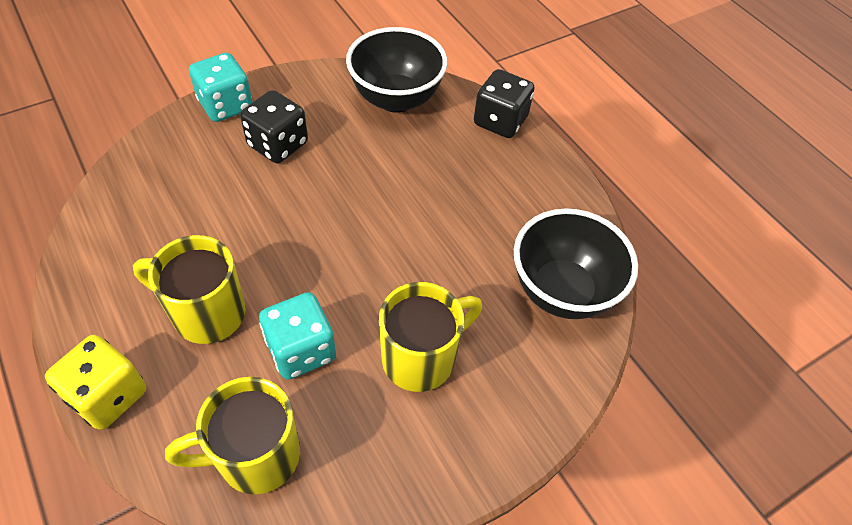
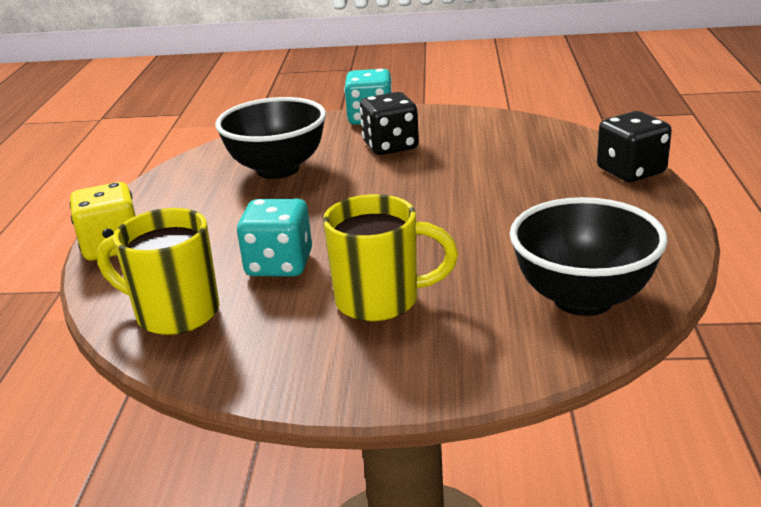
camera: 40 degrees right, 25 degrees down
(206, 313) = (229, 224): yellow mug -> none
(396, 99) = (531, 139): black bowl -> black bowl (278, 169)

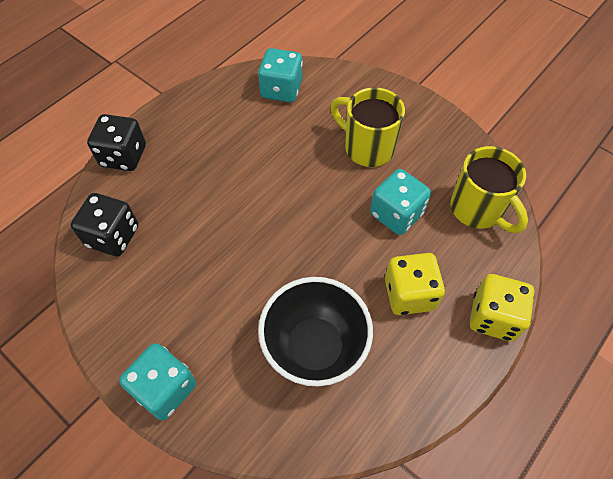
camera: 145 degrees left, 30 degrees up
(214, 224) = (409, 294): none -> yellow dice
(390, 146) = (205, 314): black dice -> black dice (113, 236)
(583, 299) = (281, 90): black bowl -> turquoise dice

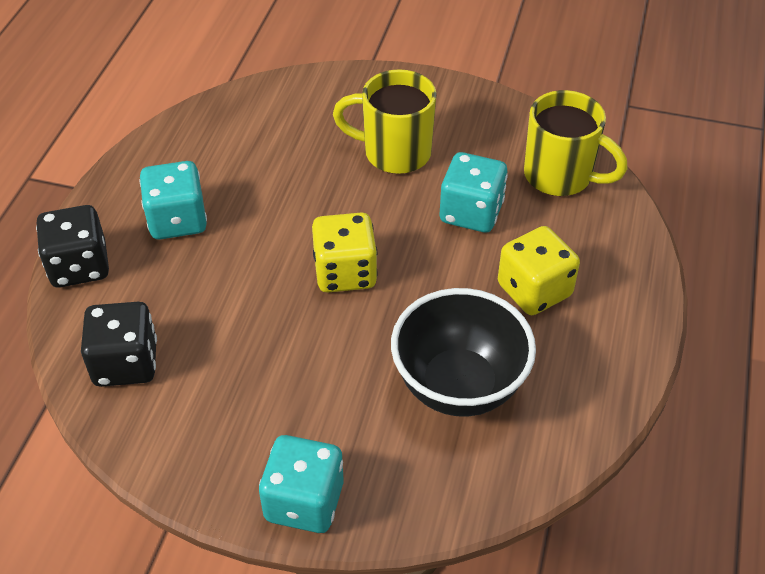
camera: 25 degrees left, 10 degrees down
(281, 90) = (247, 121): turquoise dice -> turquoise dice (177, 220)
(493, 317) = (638, 279): yellow dice -> yellow dice (345, 272)

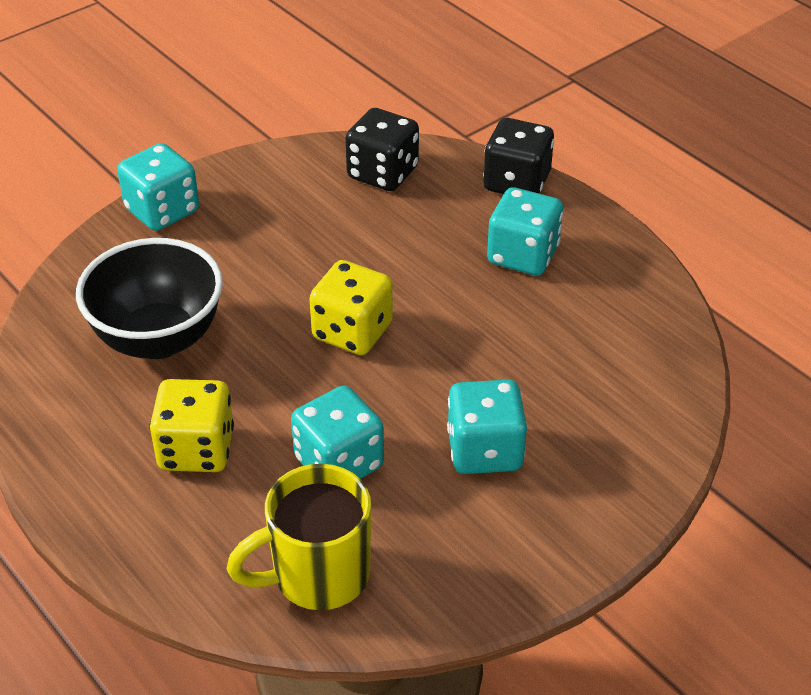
camera: 125 degrees right, 5 degrees down
(394, 153) = (484, 451): yellow mug -> turquoise dice

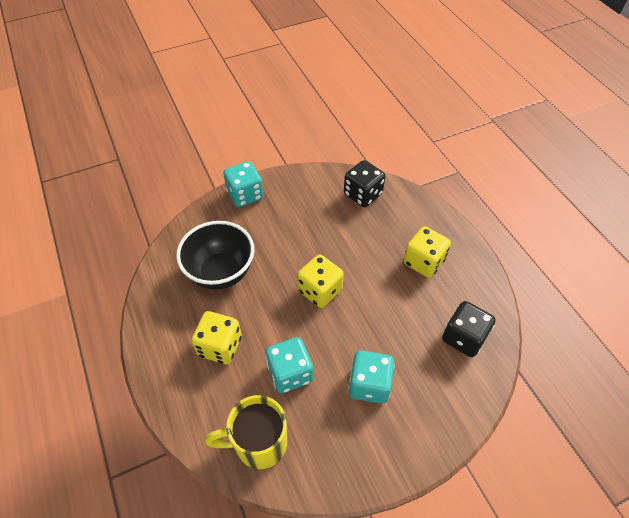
camera: 15 degrees right, 10 degrees up
(516, 182) = (432, 214): black dice -> black dice (463, 337)
(523, 255) = (423, 262): turquoise dice -> yellow dice

